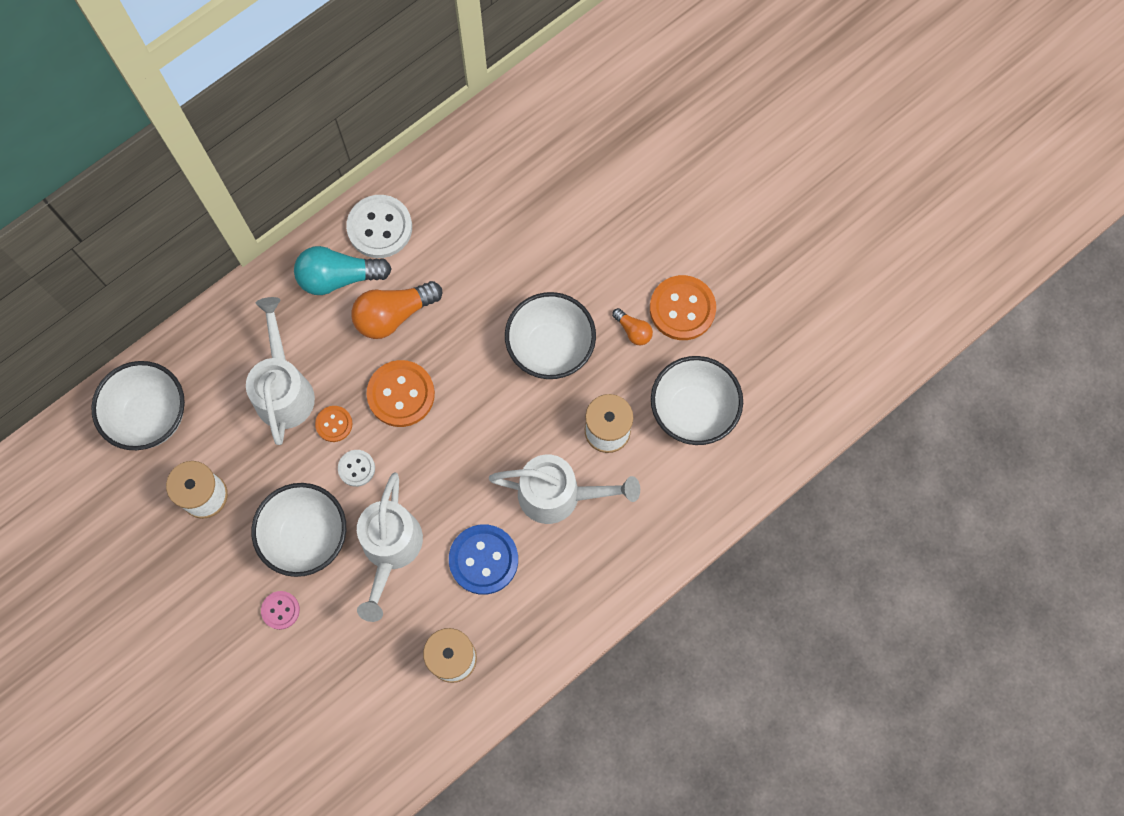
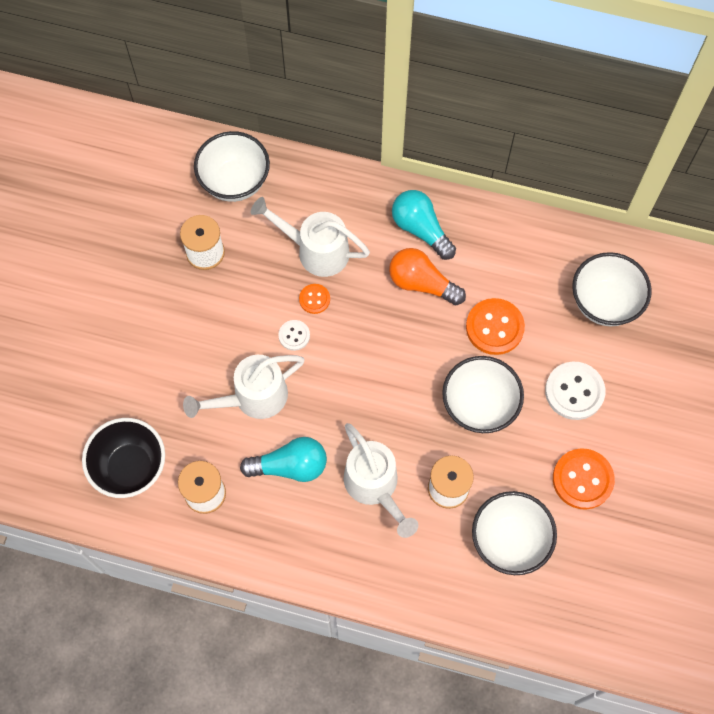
camera: 55 degrees right, 5 degrees down
(280, 610) = (160, 356): pink button -> none
(284, 389) = (315, 250): white watering can -> white watering can turned 120 degrees counterclockwise
(307, 537) = (223, 337): white bowl -> white bowl (604, 303)
(374, 714) = (130, 467): none -> black bowl
(379, 227) = (477, 230): white button -> white button (574, 391)
(401, 394) = (368, 328): orange button -> orange button (494, 327)
(483, 560) = (290, 466): blue button -> turquoise light bulb
(633, 331) = (538, 455): orange light bulb -> none

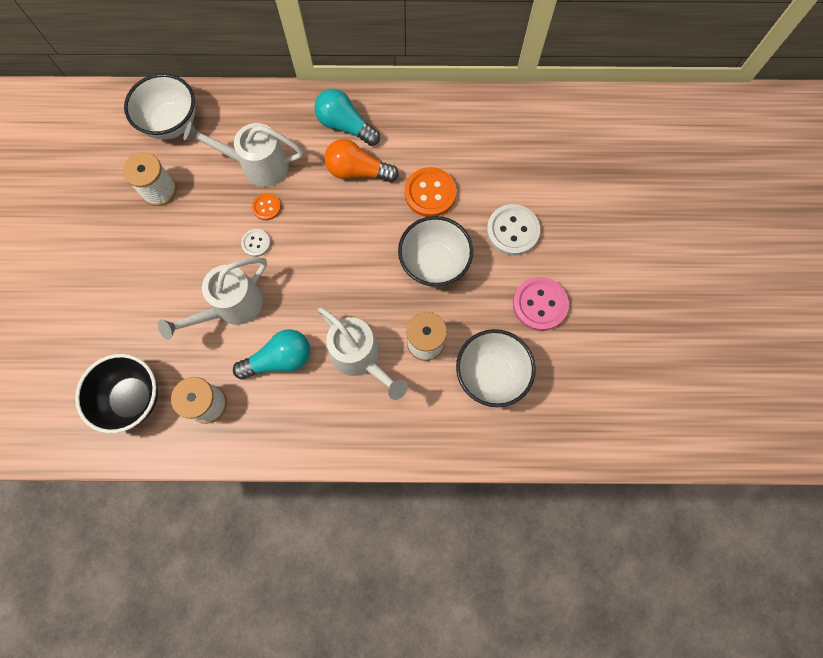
camera: 15 degrees left, 5 degrees up
(582, 479) = (539, 304): orange button -> pink button
(604, 303) = (518, 150): white bowl -> none

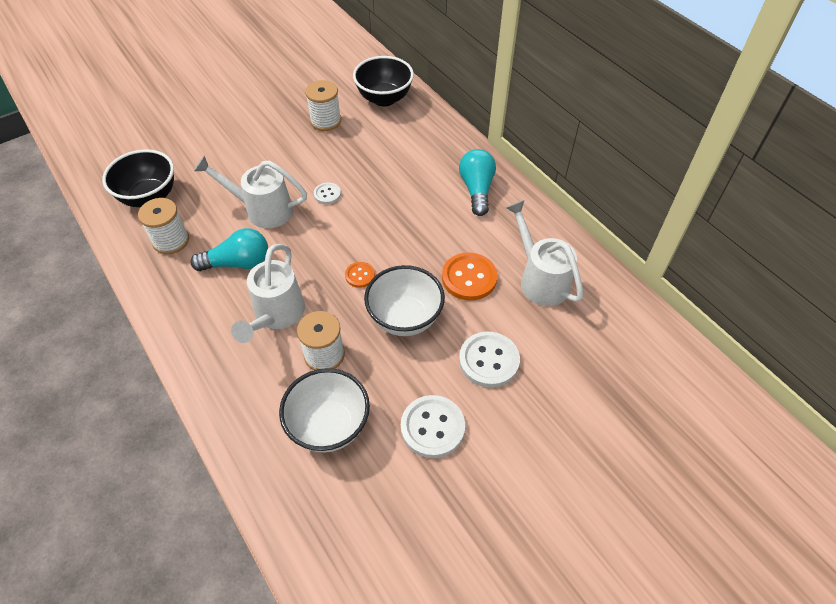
camera: 55 degrees right, 20 degrees down
(172, 123) = (384, 99): white bowl -> black bowl
(257, 165) = (393, 159): white watering can -> white watering can (540, 279)
(266, 207) = (363, 183): orange button -> orange button (360, 275)
(279, 359) = (238, 263): turquoise light bulb -> turquoise light bulb turned 45 degrees counterclockwise
(358, 171) = (444, 219): orange light bulb -> none
(539, 304) = (432, 427): pink button -> white button

